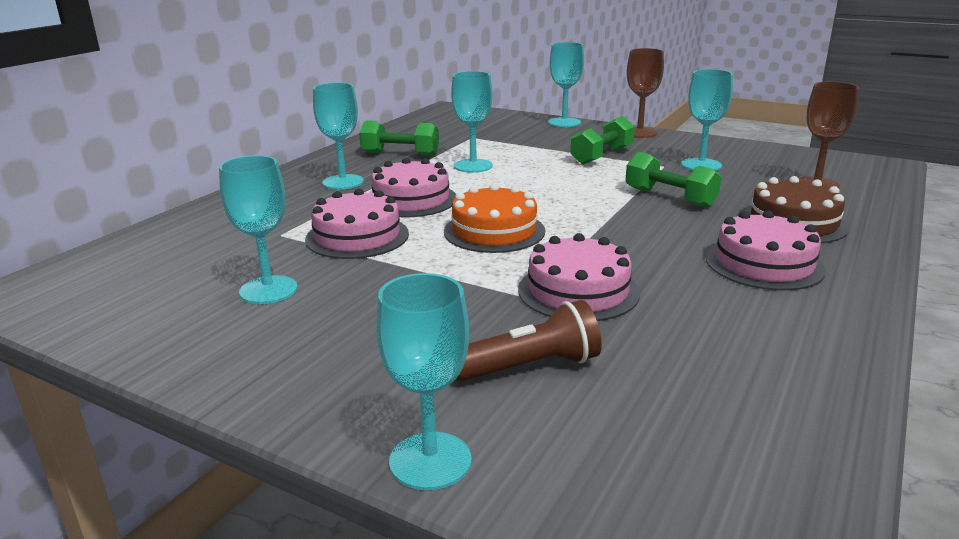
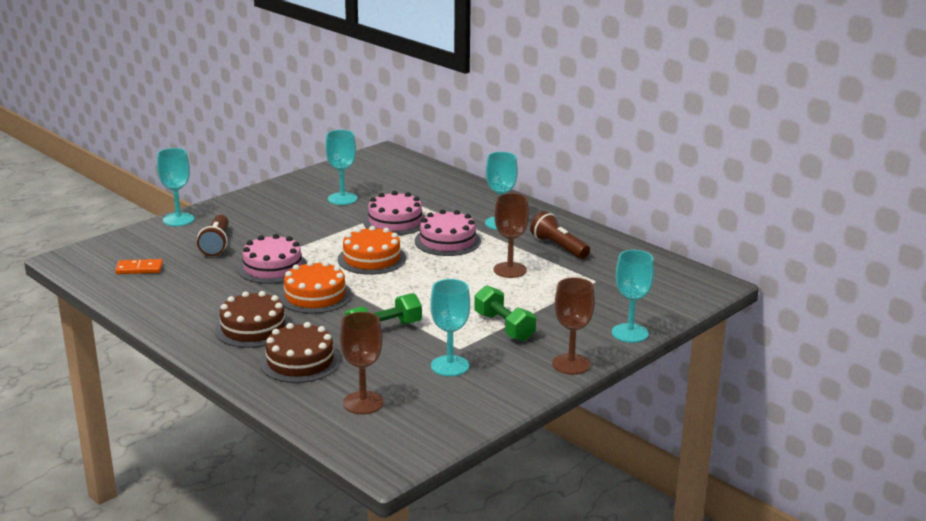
camera: 105 degrees right, 0 degrees up
(400, 154) = (558, 247): green dumbbell -> brown flashlight
(473, 166) = (510, 270): turquoise goblet -> brown goblet
(634, 244) = (315, 296): none -> orange cake
(709, 429) = (139, 269): none -> orange domino
(764, 264) = (253, 328): pink cake -> brown cake

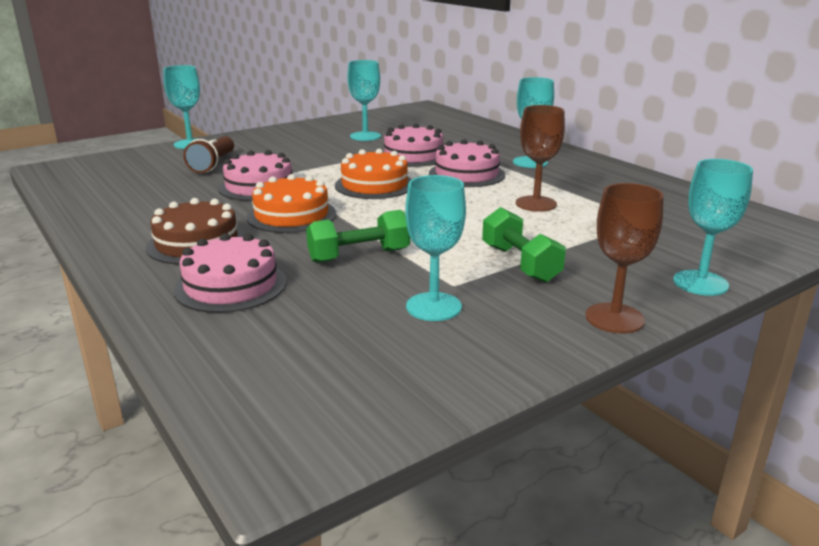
camera: 10 degrees right, 0 degrees up
(139, 269) = (116, 180): orange domino -> none
(300, 361) = (231, 285): brown cake -> pink cake
(363, 403) = (288, 349): brown goblet -> none
(558, 247) = (597, 186): brown flashlight -> none

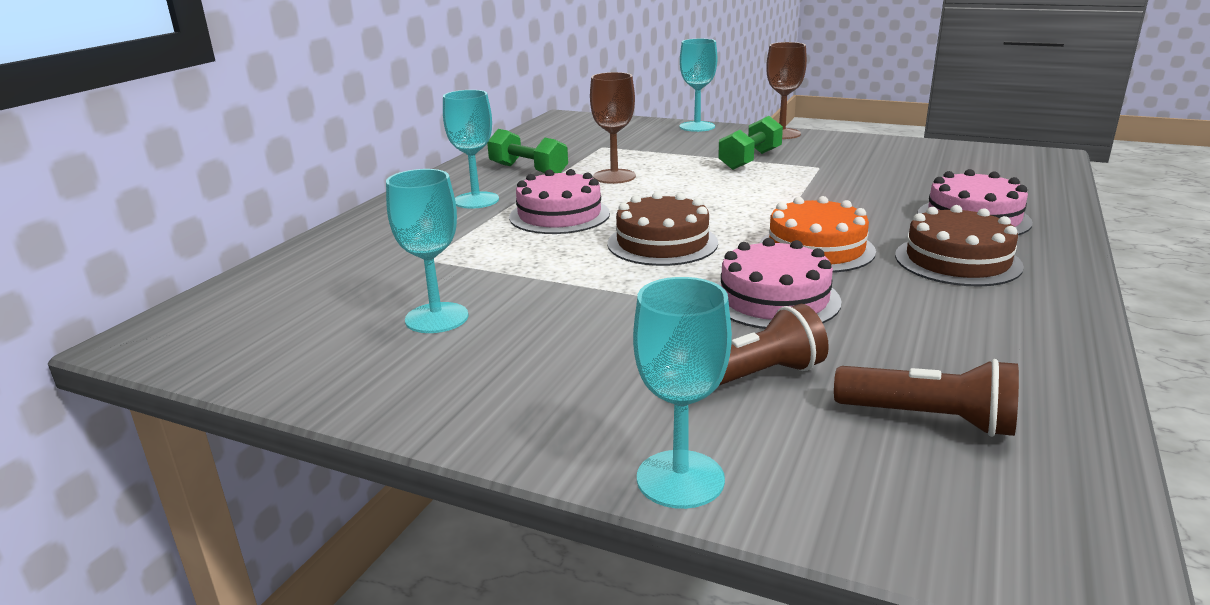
camera: 120 degrees left, 0 degrees up
(129, 178) = (929, 419): none -> brown flashlight
(359, 256) = (837, 199): green dumbbell -> green dumbbell (528, 170)
(374, 185) = (662, 243): orange cake -> brown cake
(413, 155) = (514, 257): pink cake -> none
(433, 307) = (858, 164): turquoise goblet -> none

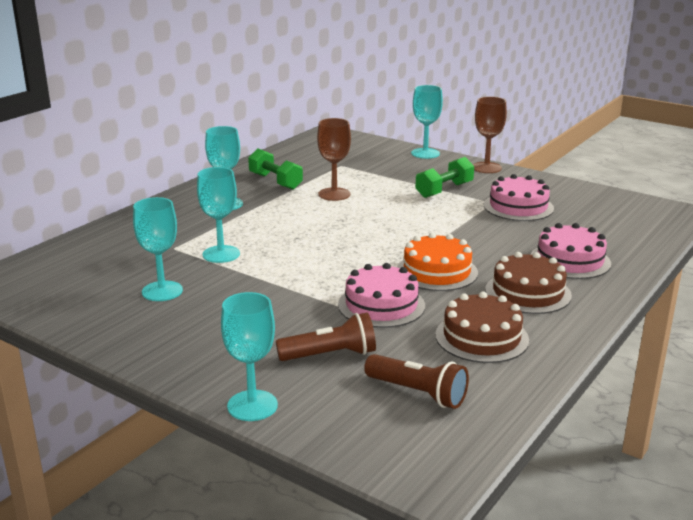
camera: 10 degrees right, 0 degrees up
(501, 260) = (221, 254): none -> turquoise goblet
(559, 215) = (277, 223): pink cake -> pink cake (518, 207)
(662, 243) = (334, 254): brown cake -> brown cake (481, 337)

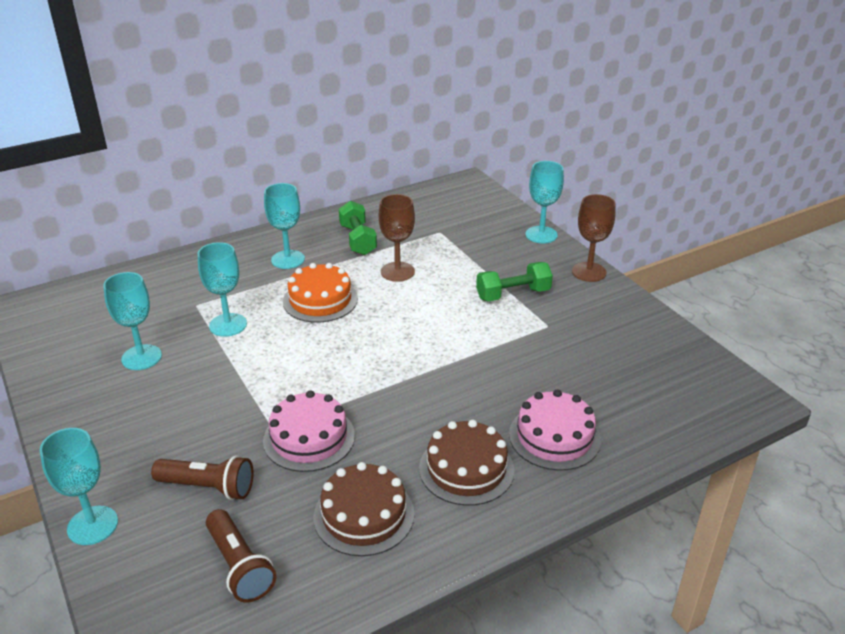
camera: 25 degrees right, 10 degrees up
(437, 271) = (402, 409): orange cake -> orange cake (320, 300)
(518, 207) = (570, 340): pink cake -> none

